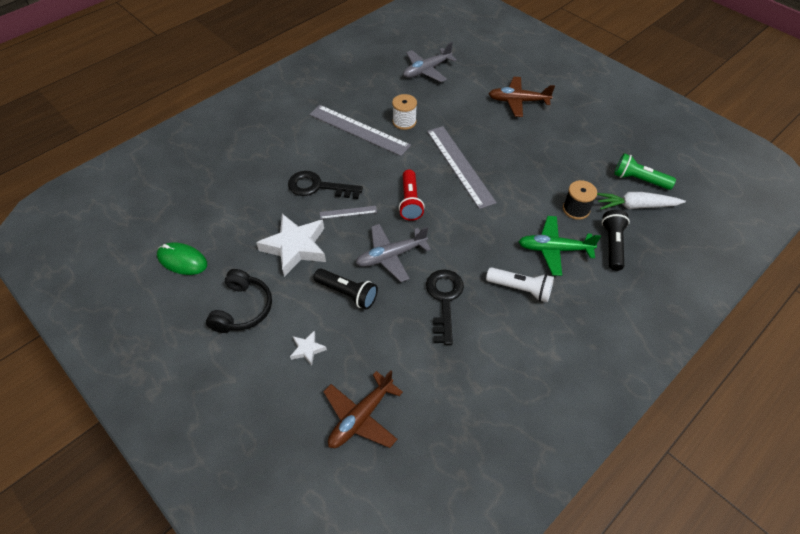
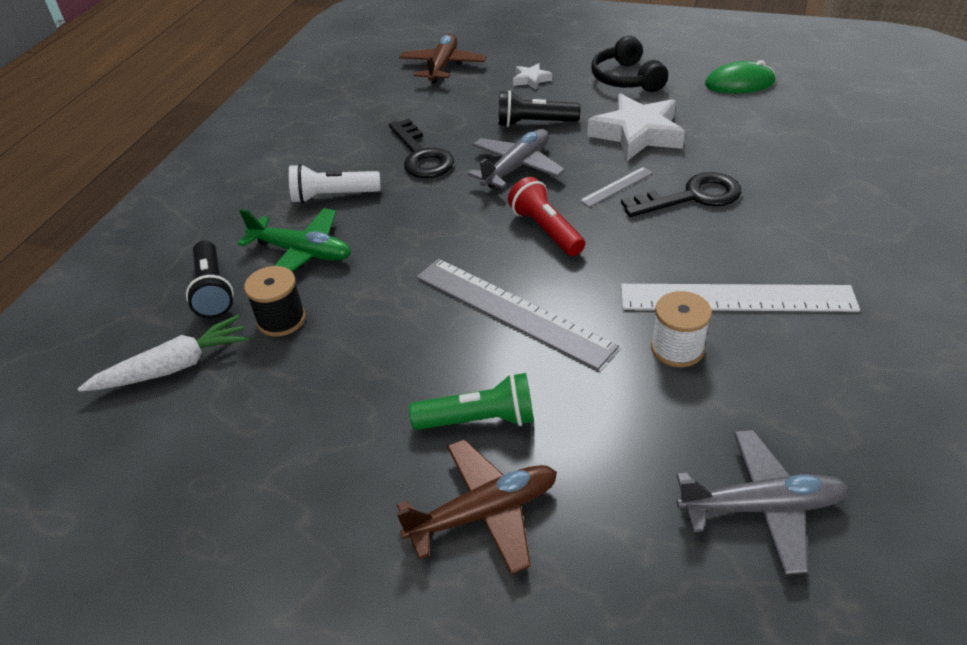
camera: 155 degrees right, 10 degrees down
(358, 130) = (736, 298): grey ruler -> white ruler
(426, 70) = (761, 507): grey plane -> grey plane turned 60 degrees clockwise
(554, 249) = (302, 252): green plane -> green plane turned 45 degrees clockwise
(639, 180) = (168, 422): green flashlight -> green flashlight (479, 420)

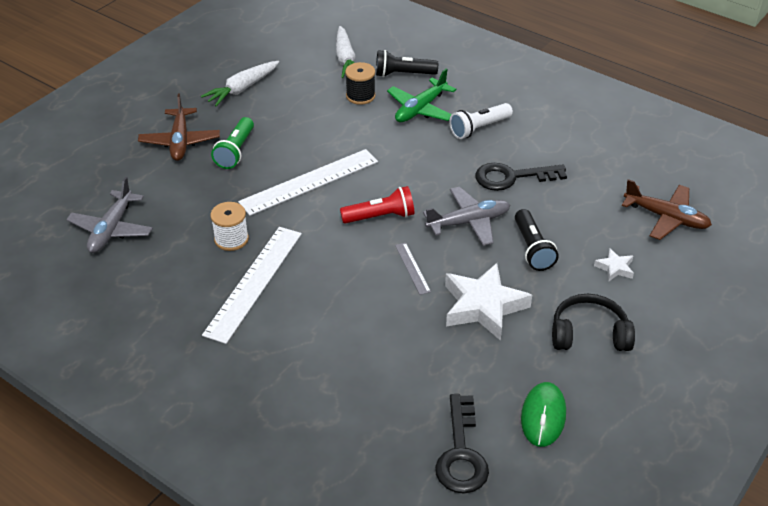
camera: 105 degrees right, 0 degrees up
(291, 481) = (242, 89): none -> white carrot
(333, 196) = (479, 128): white flashlight -> white flashlight turned 135 degrees counterclockwise
(511, 311) = (309, 181): grey ruler -> white ruler
(516, 167) = (468, 222): grey plane -> grey plane turned 75 degrees counterclockwise
(534, 123) = (532, 249): black flashlight -> black flashlight turned 150 degrees clockwise
(692, 197) = (375, 305): black key -> black key (461, 454)

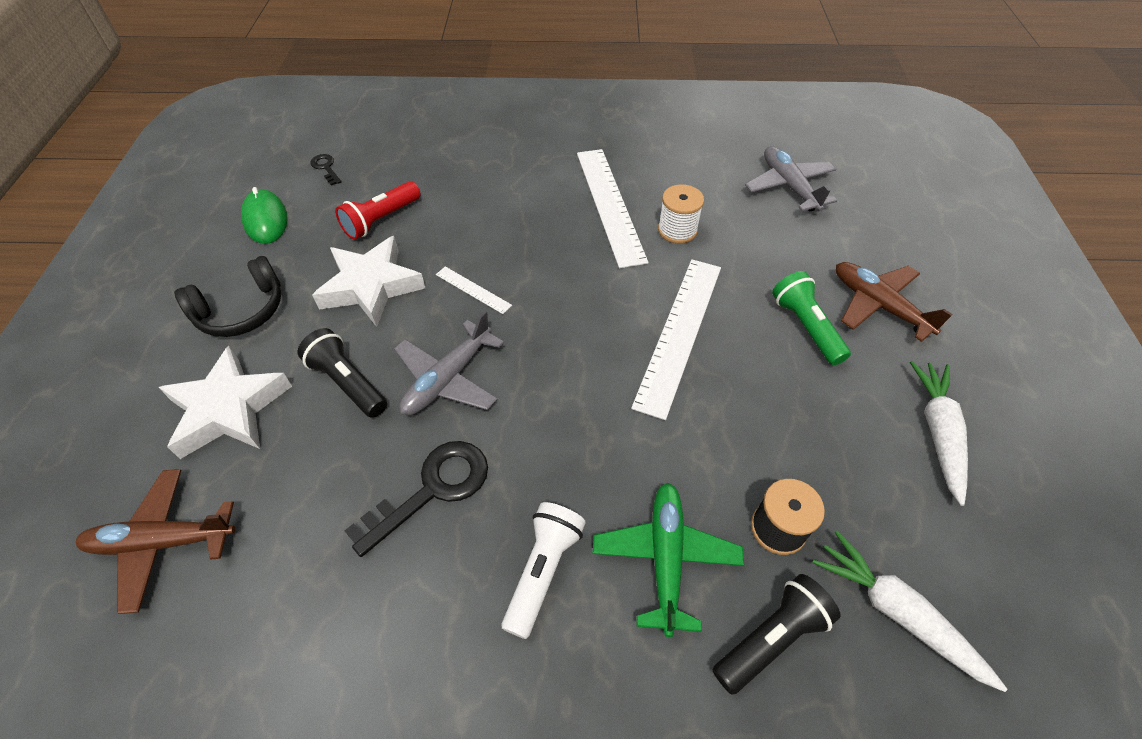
camera: 145 degrees right, 10 degrees up
(380, 217) = (557, 331): red flashlight -> red flashlight (381, 220)
(412, 268) = (473, 289): grey ruler -> white ruler
(461, 454) = (326, 168): black key -> black key, size x0.50
(615, 268) = (229, 409): white star -> white star, size x2.15

